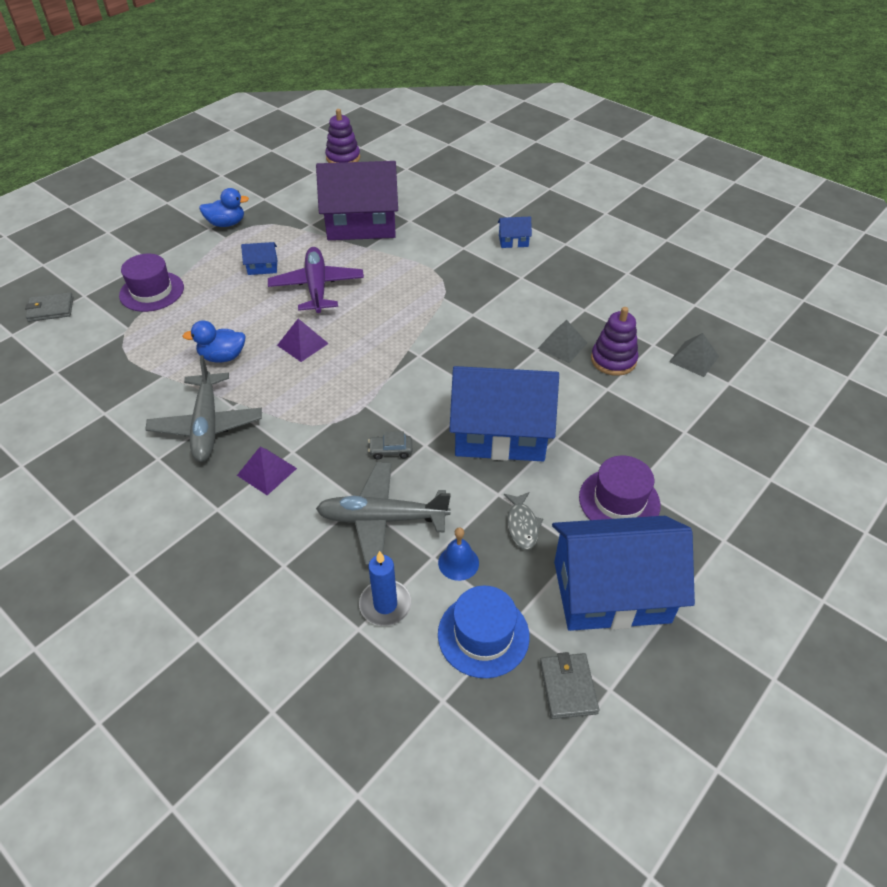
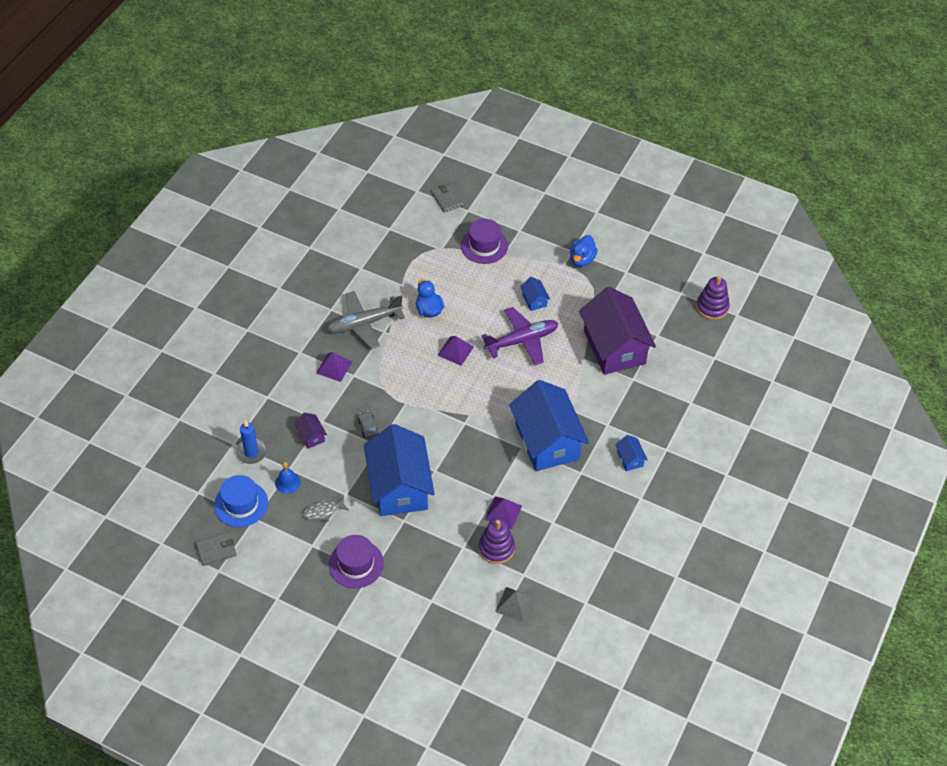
camera: 75 degrees right, 5 degrees up
(226, 223) = (582, 259): blue duck -> blue duck turned 45 degrees clockwise
(381, 519) = (311, 436): grey plane -> purple house
(562, 345) = (503, 512): grey pyramid -> purple pyramid
(611, 591) = (283, 565): blue house -> blue house (547, 441)

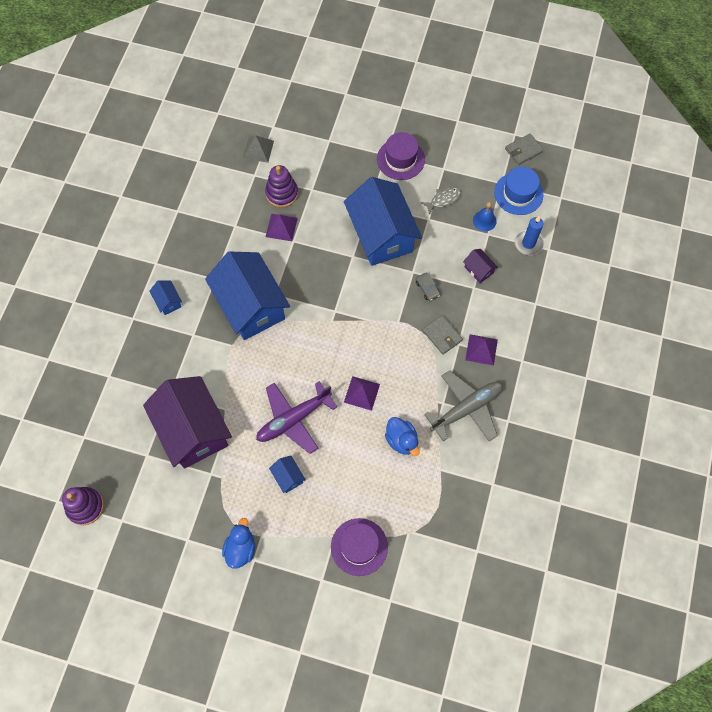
camera: 170 degrees right, 15 degrees up
(447, 199) = (419, 614): grey wallet -> grey wallet (442, 335)

